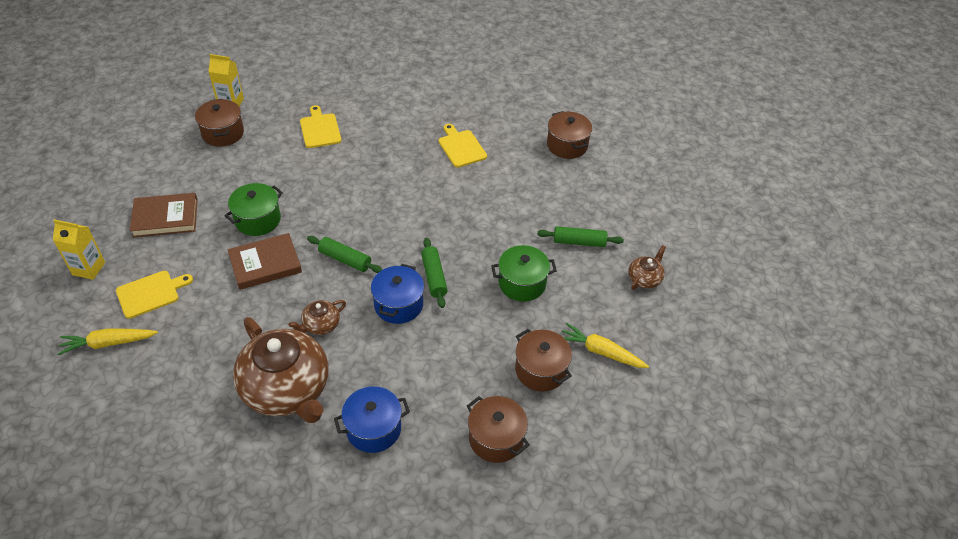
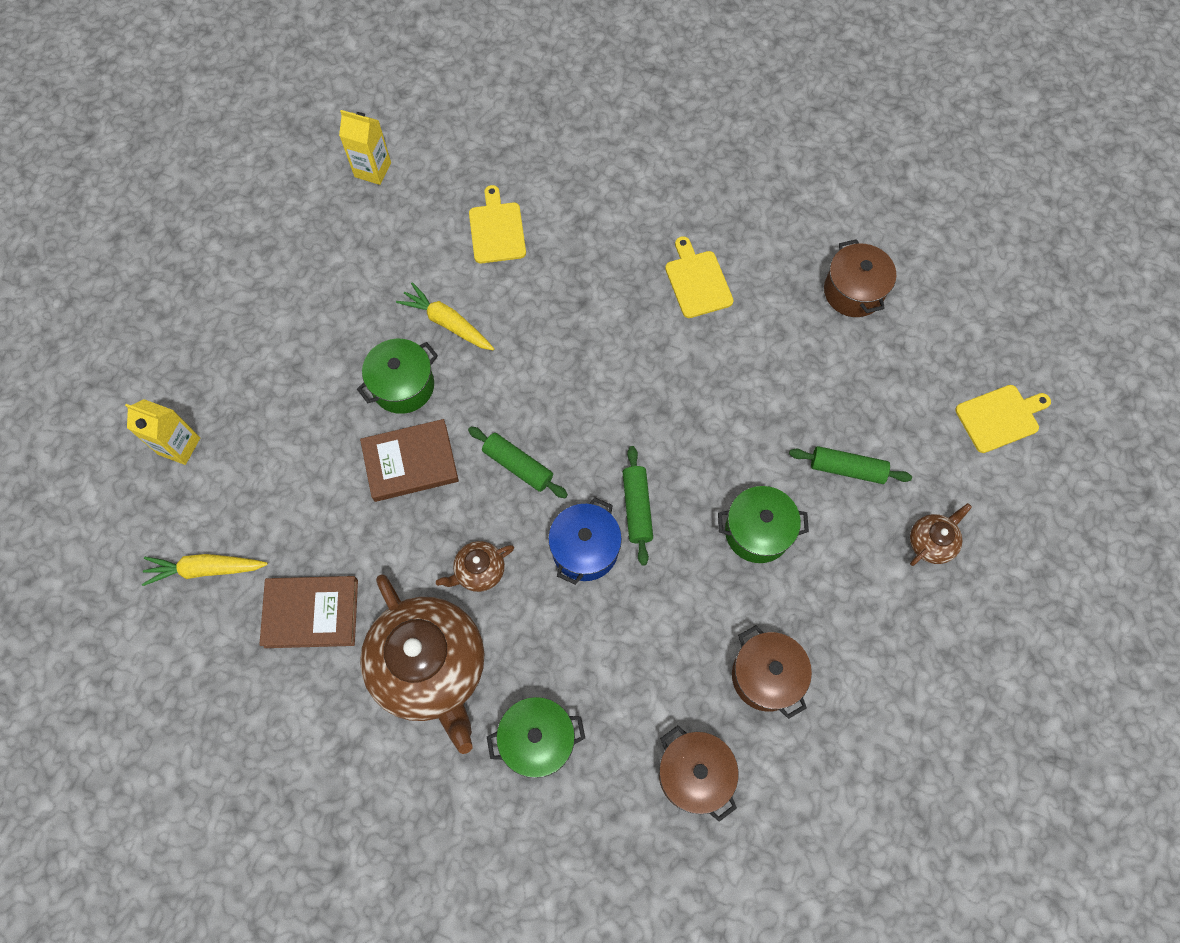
camera: 10 degrees right, 20 degrees up
(150, 293) = (259, 495): yellow cutting board -> yellow cutting board (1000, 417)
(165, 218) = (279, 370): brown book -> brown book (311, 613)
(223, 133) = (360, 226): brown pot -> none
(373, 429) = (537, 740): blue pot -> green pot
(601, 352) = (852, 656): yellow carrot -> yellow carrot (447, 323)

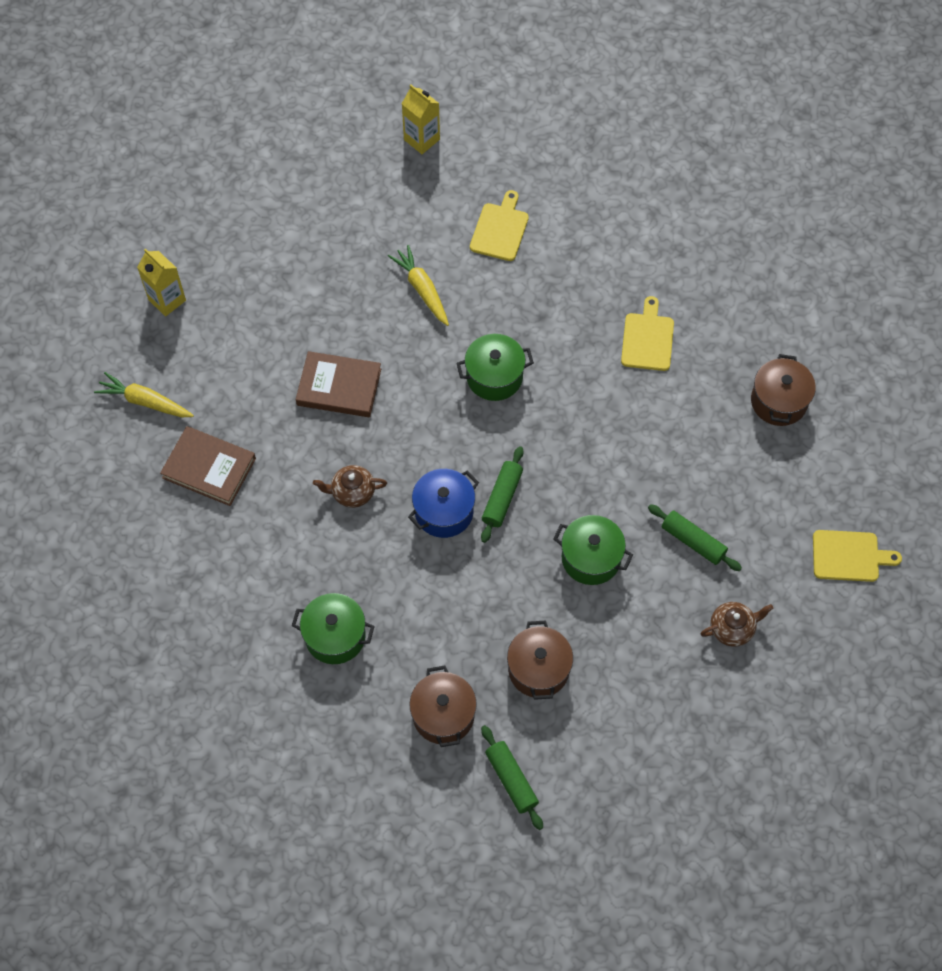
camera: 25 degrees right, 5 degrees down
(403, 386) = (362, 325): green pot -> green pot (494, 377)
(430, 667) = (280, 547): brown teapot -> none
(518, 466) = (422, 425): green rolling pin -> green rolling pin (511, 780)

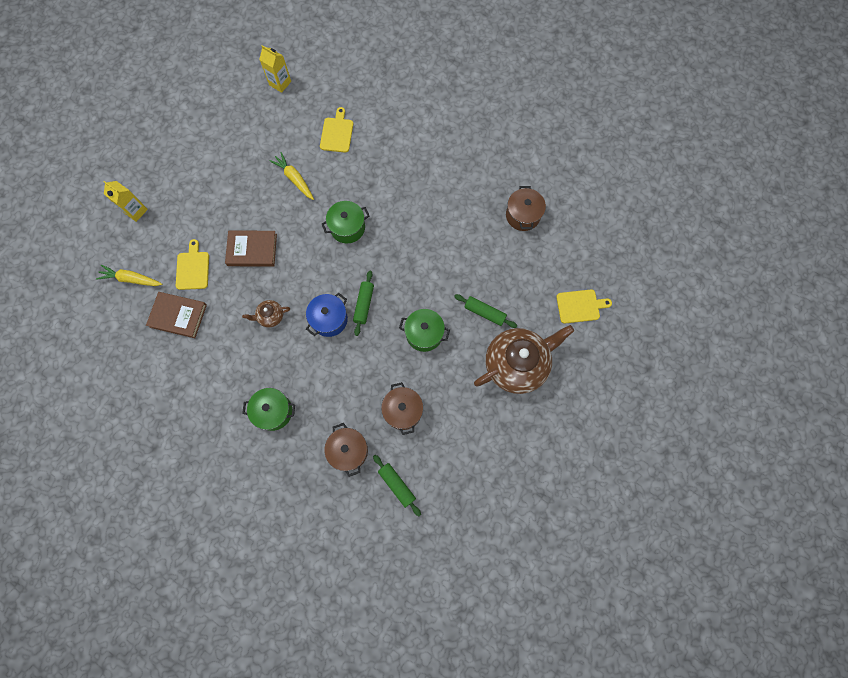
camera: 10 degrees left, 10 degrees up
(647, 339) = (437, 188): yellow cutting board -> yellow cutting board (193, 268)
(732, 628) = (517, 364): brown teapot -> brown teapot, size x2.28

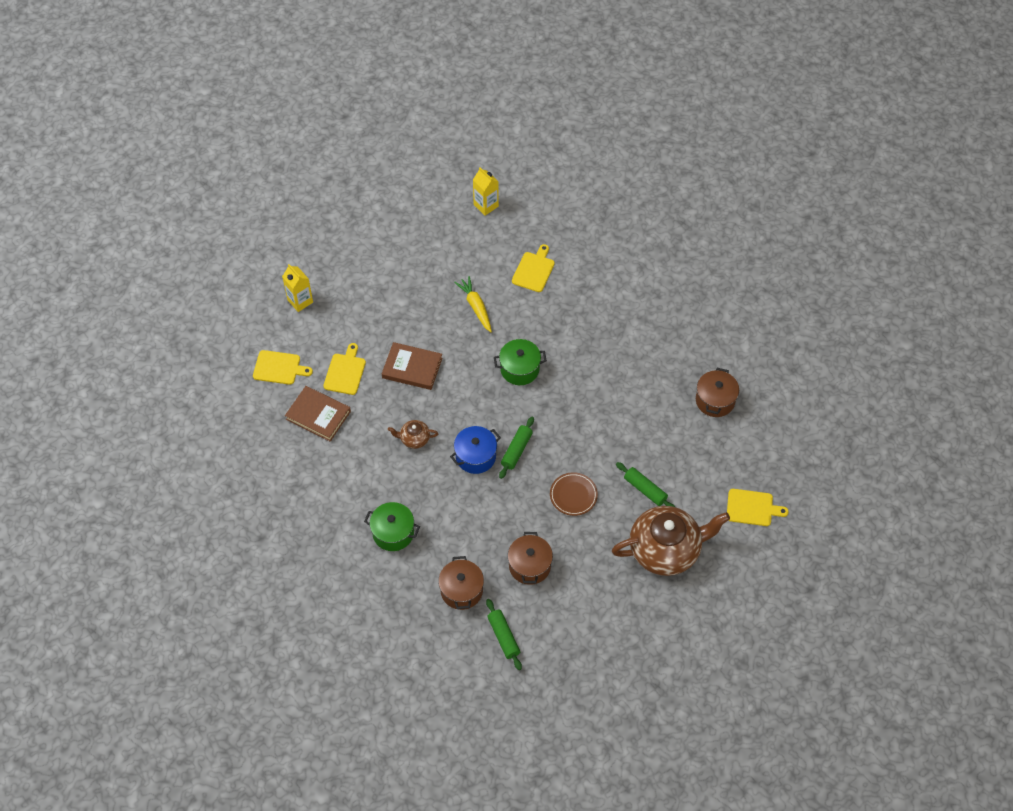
camera: 15 degrees right, 15 degrees down
(131, 279) = (279, 368): yellow carrot -> yellow cutting board
(424, 334) = (573, 495): green pot -> brown plate

